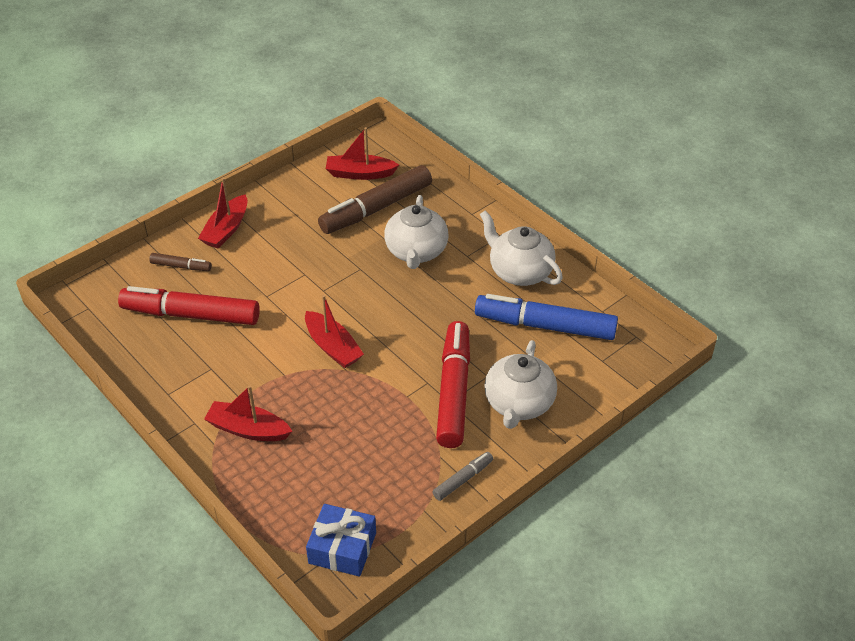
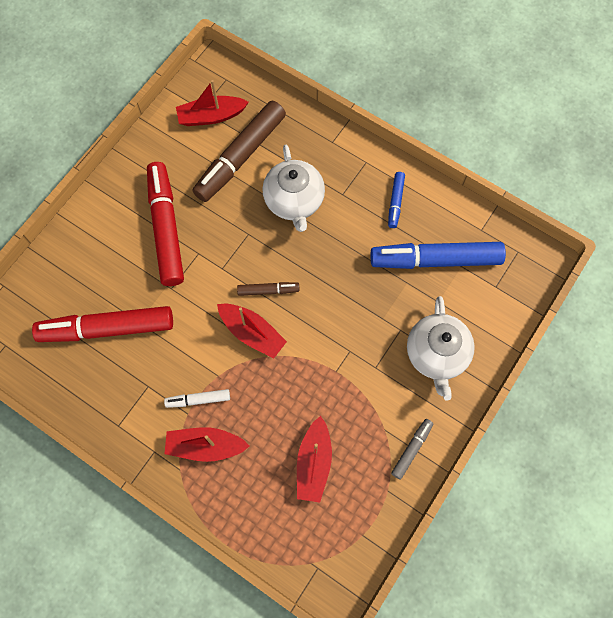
camera: 15 degrees left, 25 degrees up
(181, 266) = (77, 273): brown marker -> brown marker (268, 290)
(226, 229) = (105, 217): red boat -> red boat (314, 463)
(256, 390) = (198, 400): none -> white marker
(342, 548) = (330, 550): blue gift -> none
(453, 391) = (375, 355): red marker -> red marker (166, 228)
(519, 272) = (395, 202): white teapot -> blue marker

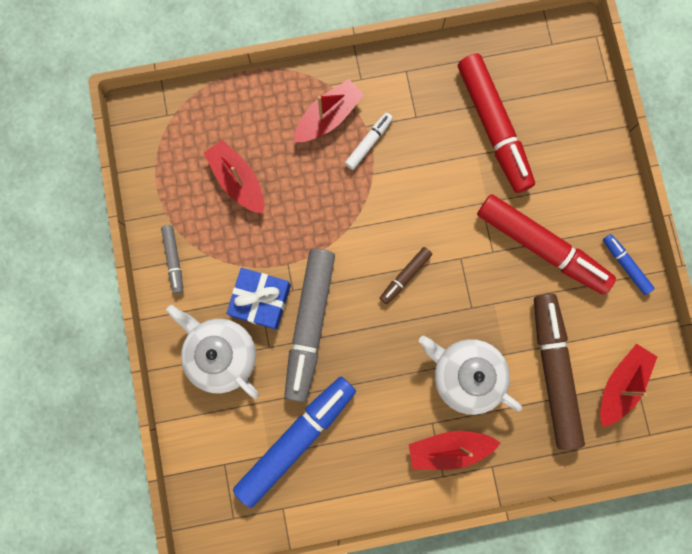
camera: 135 degrees right, 10 degrees up
(107, 328) = (493, 127): red marker -> red marker turned 120 degrees clockwise
(252, 333) = (382, 230): red boat -> red boat (449, 448)
(359, 319) = (310, 324): none -> grey marker
(377, 364) = (261, 300): none -> blue gift
(395, 202) = (380, 462): blue marker -> blue marker (625, 265)

